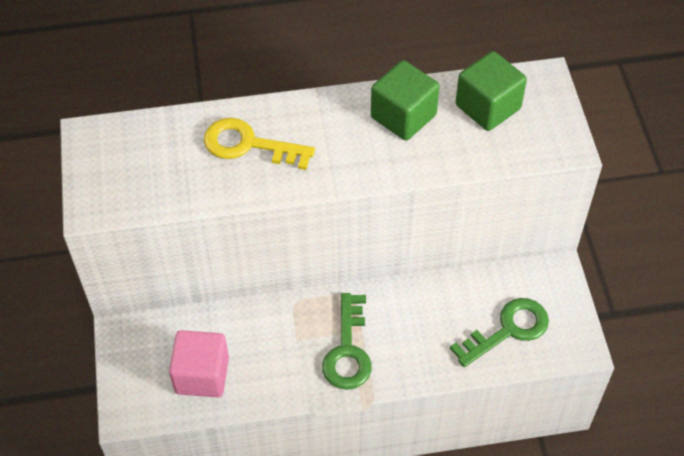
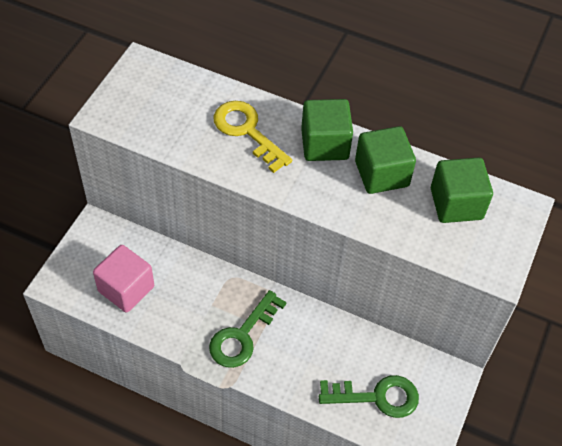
camera: 30 degrees right, 0 degrees up
(331, 117) = (324, 144): none -> green cube

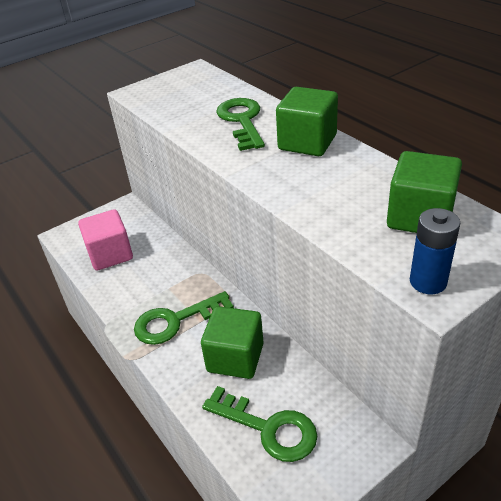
camera: 35 degrees right, 15 degrees down
(247, 131) = (242, 121): yellow key -> green key
(381, 174) = (349, 175): green cube -> green cube (235, 357)
(490, 263) = (428, 282): none -> blue battery

